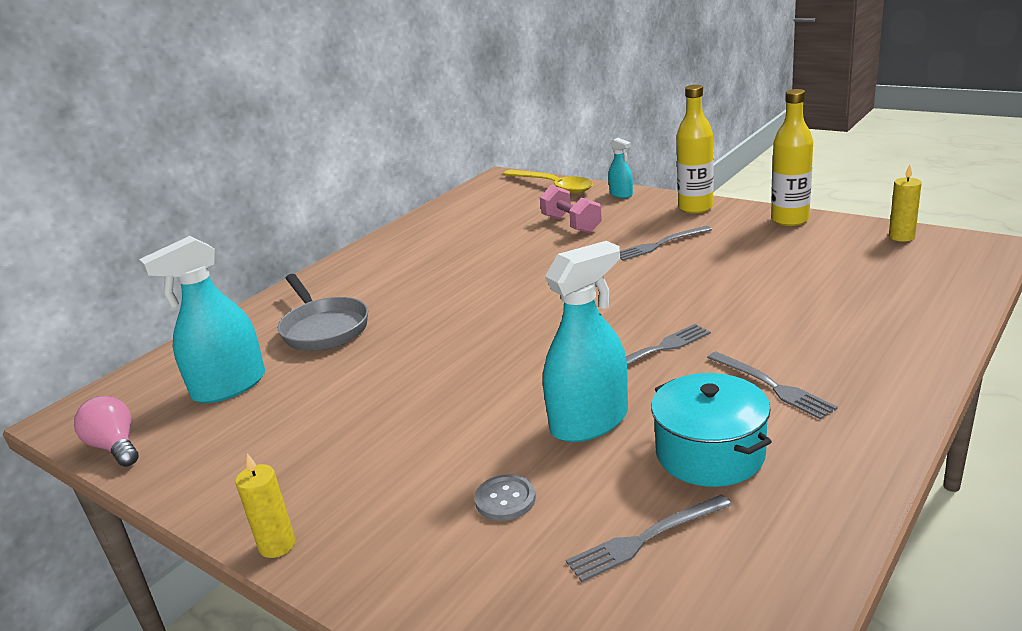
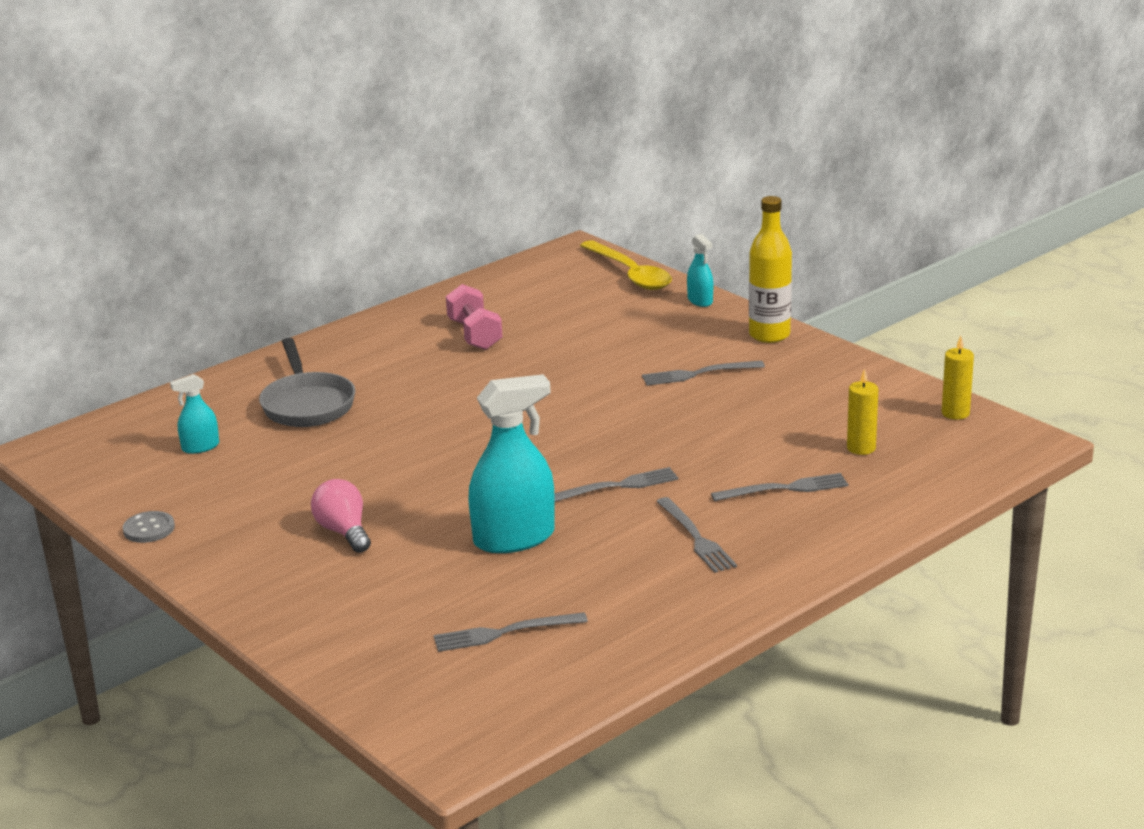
camera: 10 degrees right, 0 degrees up
(115, 447) = (87, 484): pink light bulb -> pink light bulb (344, 532)
(229, 386) = (200, 447): turquoise spray bottle -> turquoise spray bottle, size x0.50
(277, 545) = (211, 586): yellow candle -> yellow candle (861, 448)
(505, 499) = (409, 586): grey button -> grey button (149, 529)
(571, 224) = (620, 330): pink dumbbell -> pink dumbbell (475, 335)
(710, 453) = (600, 582): turquoise pot -> none
(790, 220) = (858, 370): yellow bottle -> none
(815, 324) = (784, 489): none -> grey fork

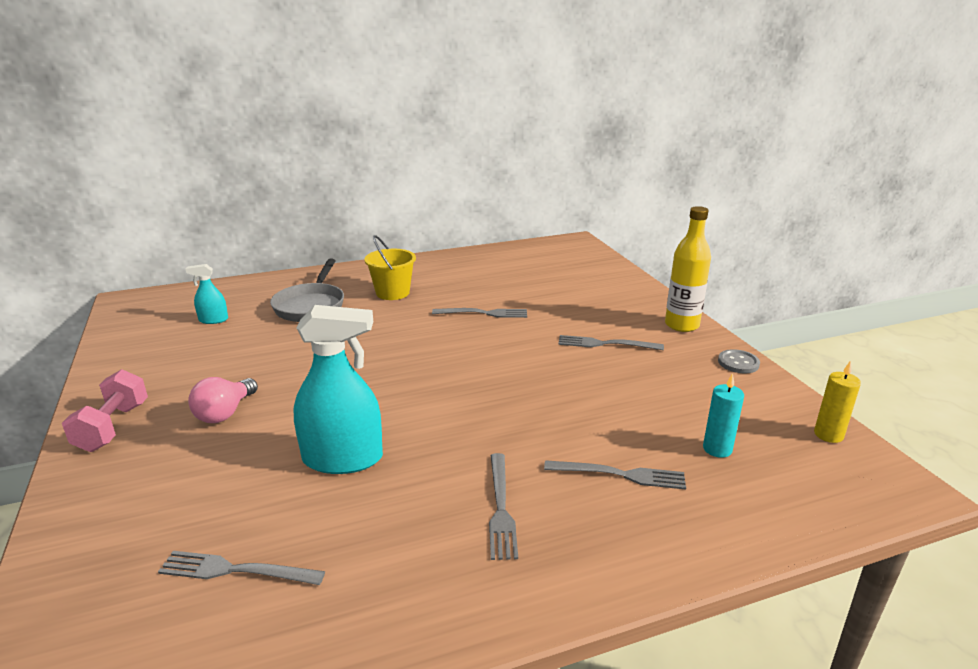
camera: 20 degrees right, 0 degrees up
(149, 529) = (107, 373): grey button -> grey button (738, 363)
(344, 532) = (225, 413): pink light bulb -> pink light bulb turned 150 degrees counterclockwise
(396, 367) = (392, 293): none -> yellow bucket
(475, 335) = (464, 282): pink dumbbell -> pink dumbbell (113, 427)
(616, 486) = (469, 430): grey fork -> grey fork (483, 313)
(630, 274) = (601, 263): yellow spoon -> none
(700, 301) = (641, 289): turquoise spray bottle -> none
(861, 448) = (717, 449): yellow candle -> turquoise candle

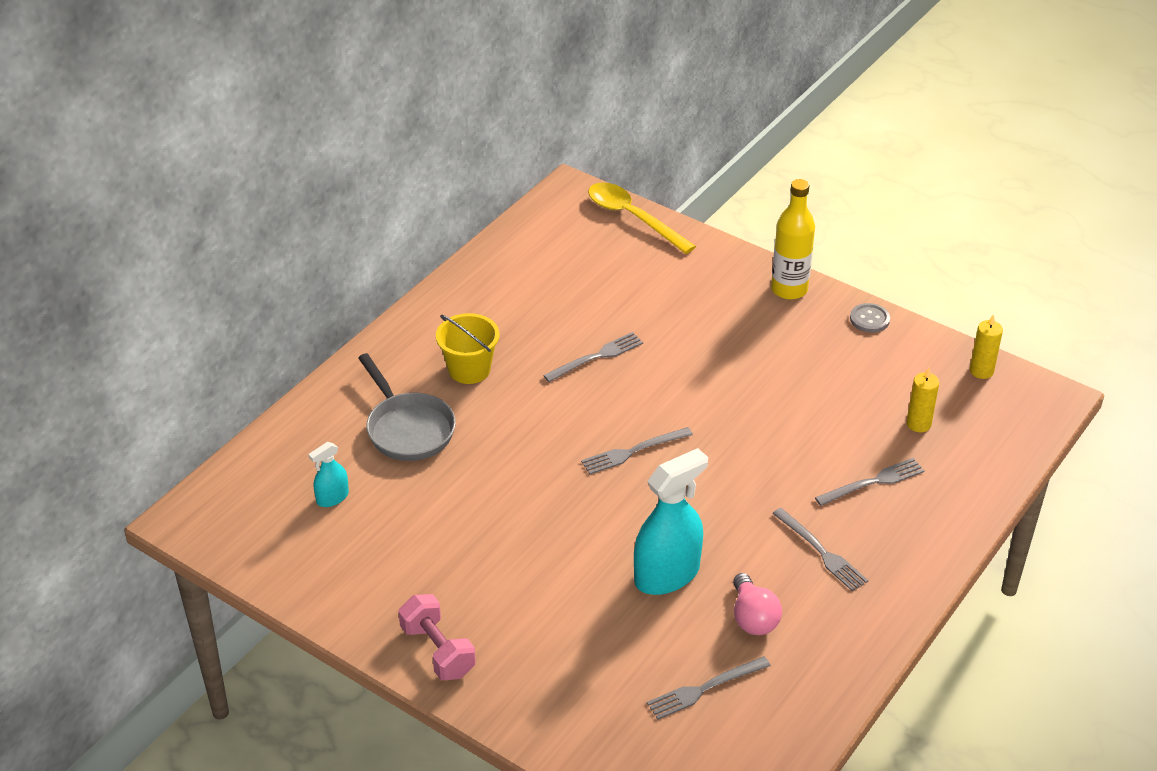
camera: 35 degrees left, 15 degrees up
(225, 413) = (513, 587): pink light bulb -> pink light bulb (753, 618)
(602, 261) = (633, 218): none -> yellow spoon
(606, 344) = (746, 346): grey fork -> grey fork (633, 451)
(717, 449) = (918, 424): turquoise candle -> yellow candle

